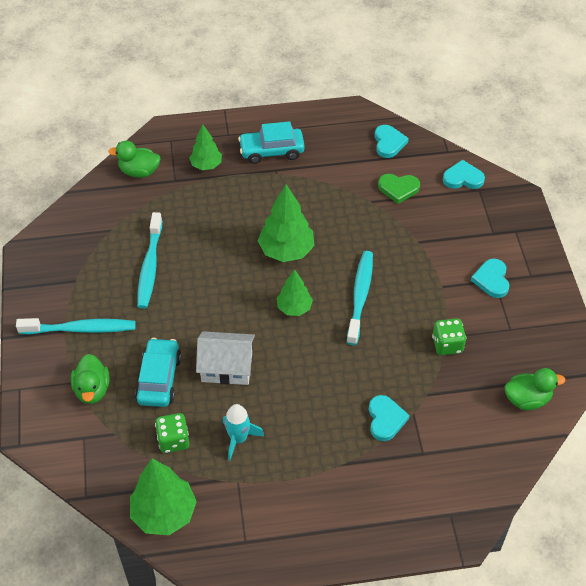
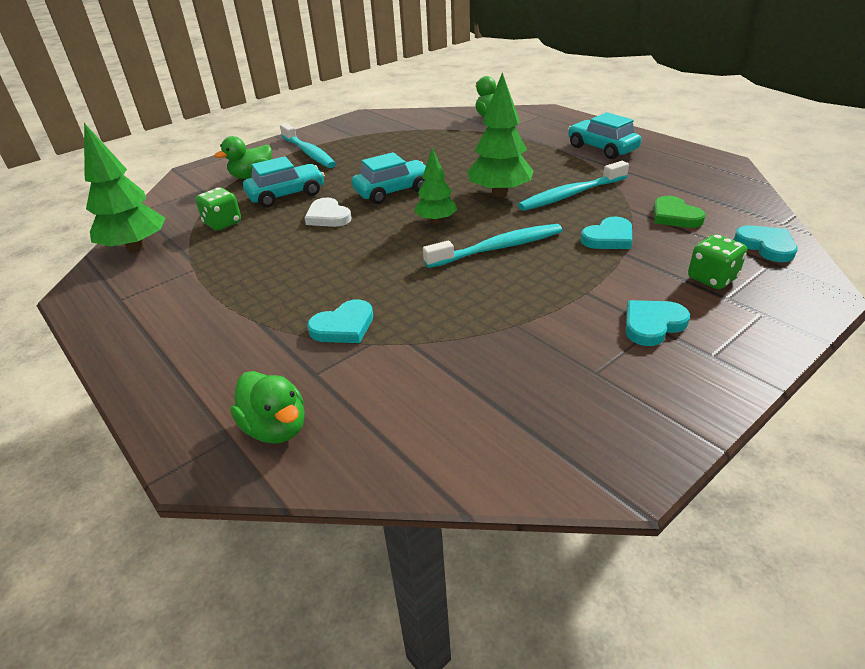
camera: 60 degrees right, 15 degrees down
(150, 266) = (401, 152): turquoise toothbrush -> turquoise toothbrush (571, 194)
(206, 165) = (539, 133): green tree -> none
(221, 308) = (393, 191): none -> turquoise car
(227, 367) = (328, 216): white house -> white heart
(238, 439) = (247, 251): turquoise rocket -> none
(388, 143) = (722, 190): turquoise heart -> turquoise heart (608, 238)
(447, 345) = (503, 329): green dice -> green dice (712, 278)
(527, 399) = (492, 439): green duck -> green duck (276, 428)

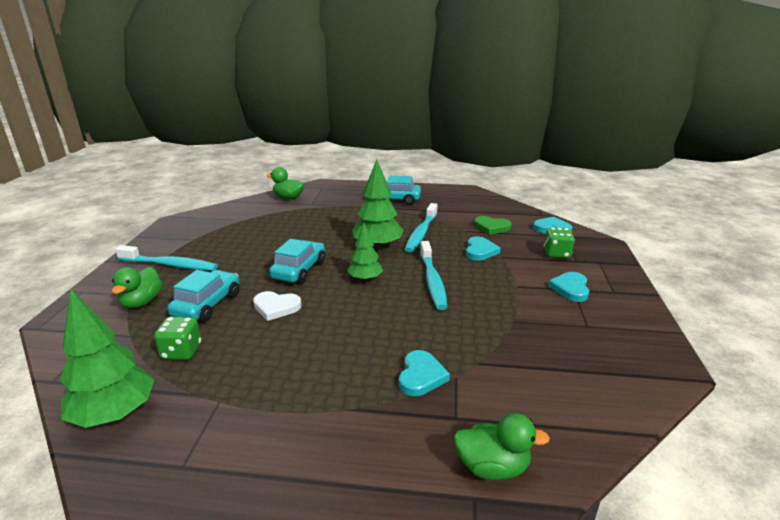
camera: 45 degrees left, 10 degrees down
(498, 248) = (432, 281): turquoise toothbrush -> turquoise toothbrush turned 150 degrees clockwise

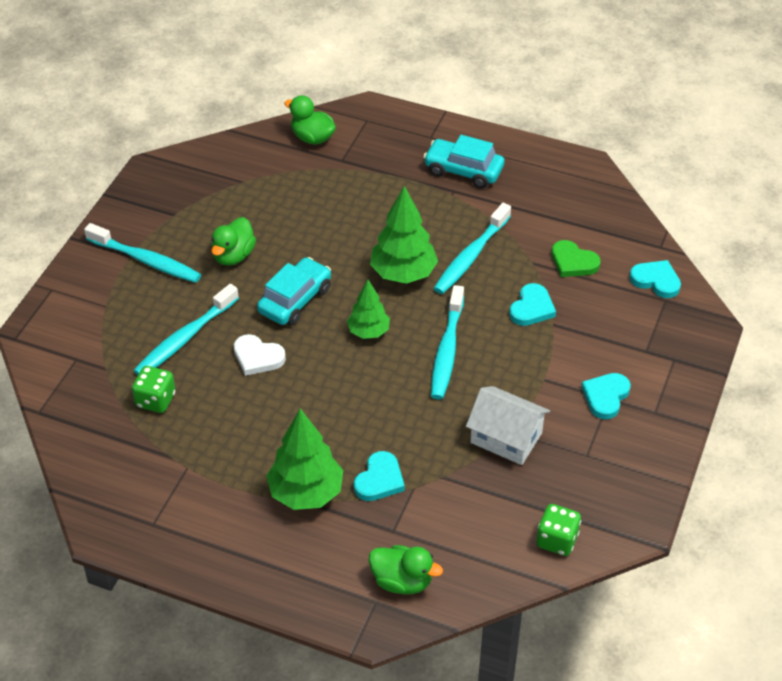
camera: 15 degrees right, 20 degrees up
(115, 414) = (97, 461): green tree -> green tree (306, 493)
(142, 302) = (115, 320): green duck -> green duck (233, 256)
(207, 305) = (185, 338): turquoise car -> turquoise toothbrush
(514, 326) = (506, 438): none -> white house
(556, 254) = (629, 333): green dice -> green dice (557, 540)

